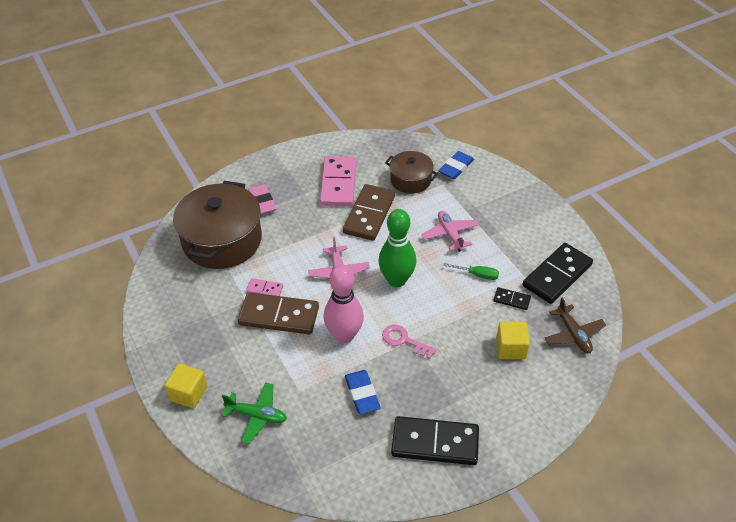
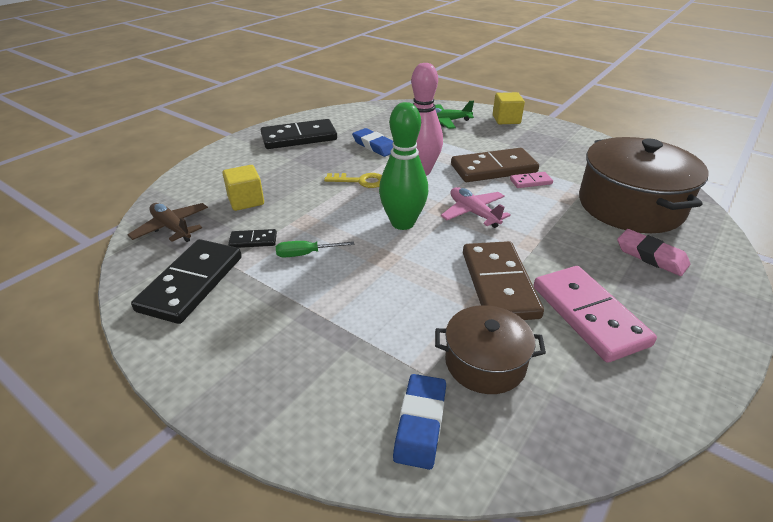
camera: 155 degrees right, 10 degrees down
(404, 340) = (360, 181): pink key -> yellow key
(450, 234) = (366, 292): pink plane -> none

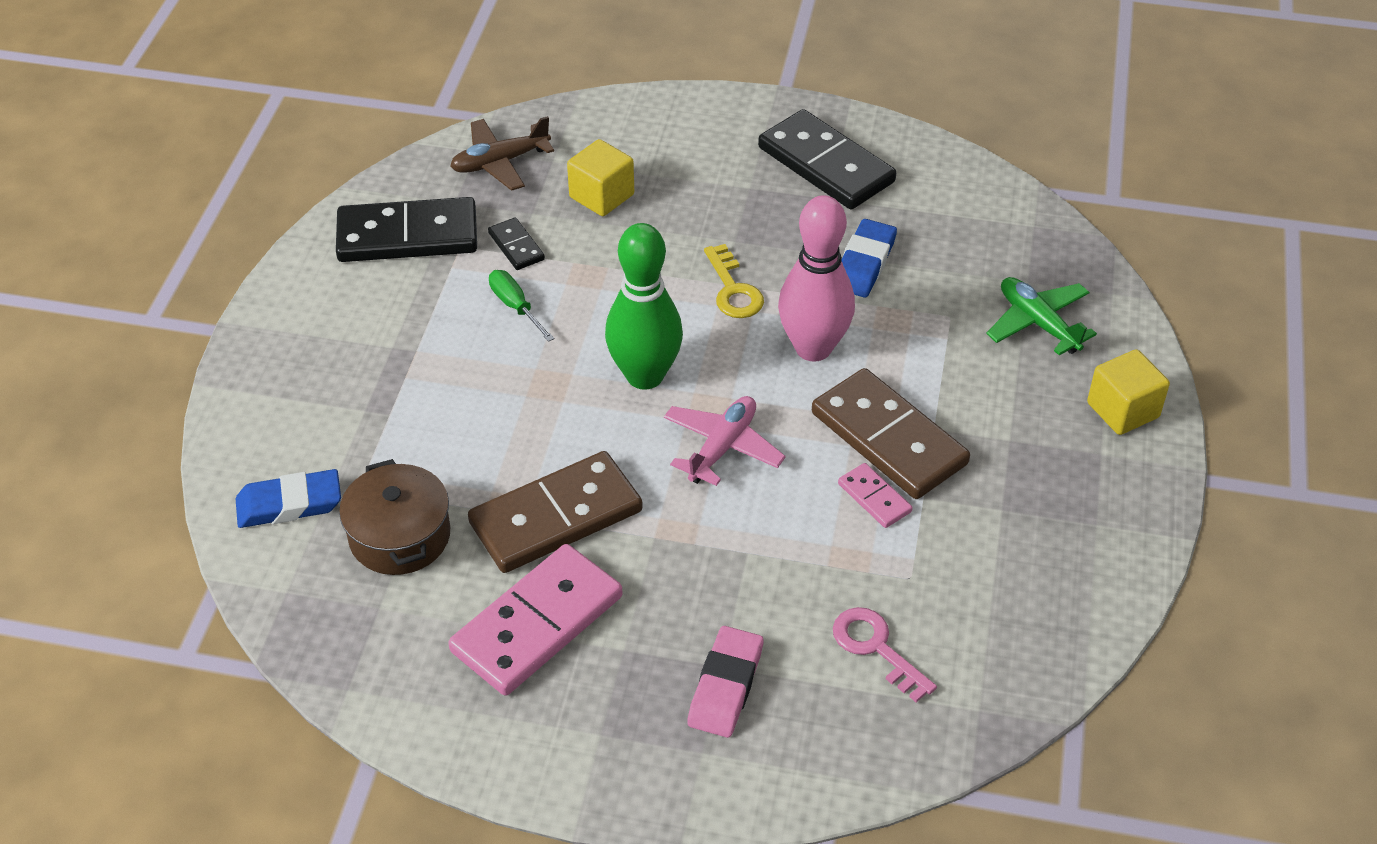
camera: 65 degrees right, 10 degrees up
(172, 228) = (500, 162): brown plane -> brown plane turned 135 degrees counterclockwise
(630, 206) = (876, 648): brown pot -> pink key

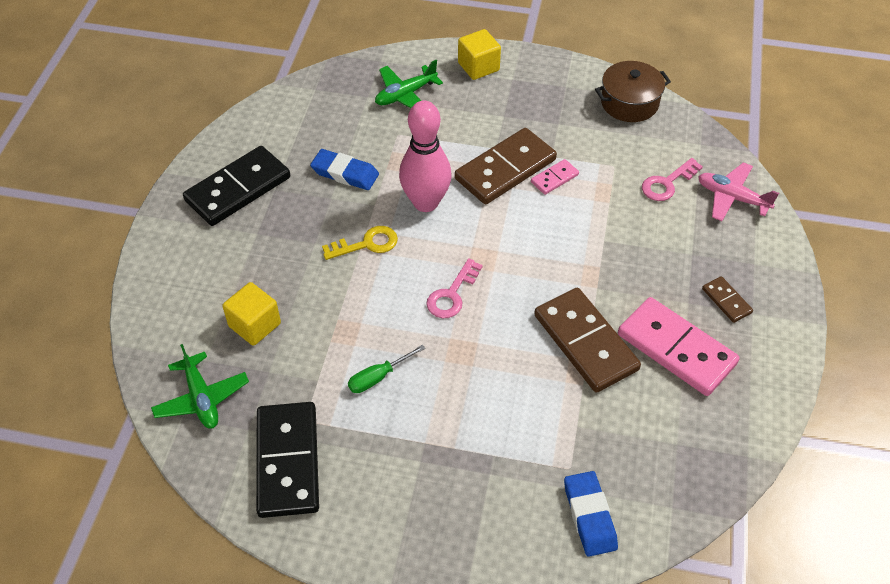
camera: 90 degrees left, 5 degrees up
(400, 536) = (612, 436): brown pot -> brown pot (629, 103)
(500, 162) = (201, 398): brown plane -> green plane
(516, 246) = (308, 380): black domino -> none
(624, 700) = (726, 301): none -> brown domino
(645, 376) = (452, 294): green bowling pin -> pink key
(722, 447) = (517, 251): pink plane -> pink plane (732, 197)
(725, 686) = (706, 252): pink eraser -> none

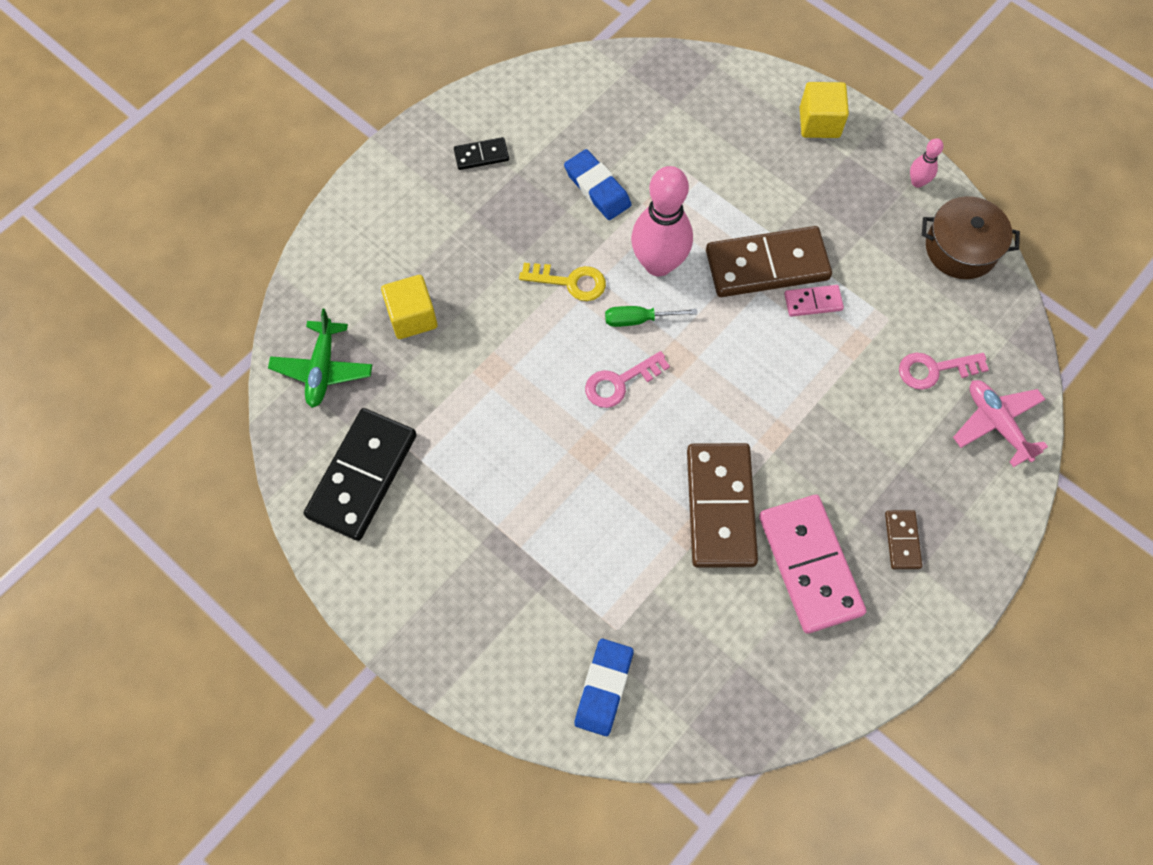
camera: 30 degrees right, 15 degrees up
(238, 189) = (481, 155): black domino -> black domino, size x0.47
(378, 377) = (494, 434): green screwdriver -> green screwdriver (638, 319)
(405, 95) = (717, 122): green plane -> none
(571, 75) = (917, 182): none -> pink bowling pin

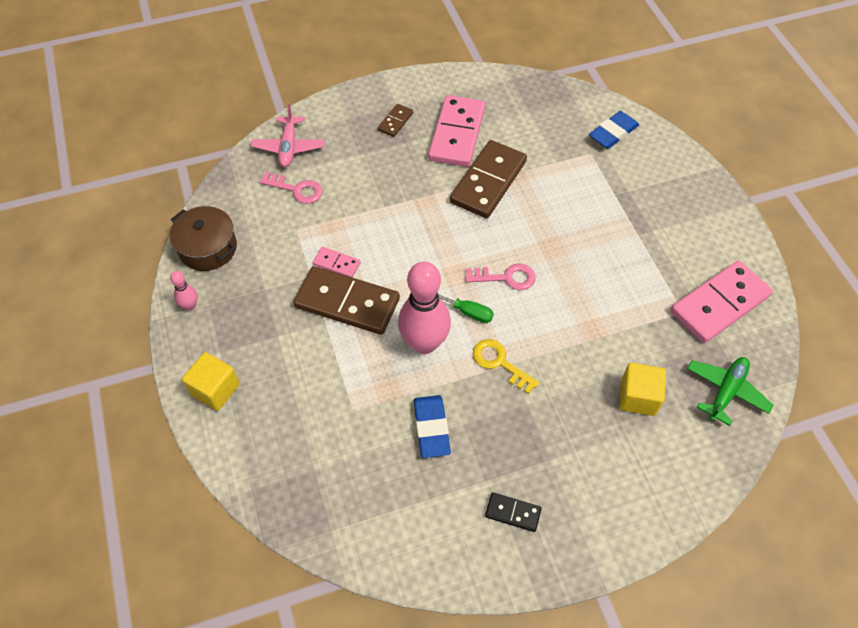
camera: 150 degrees left, 10 degrees down
(362, 476) = (719, 304): black domino -> pink domino

